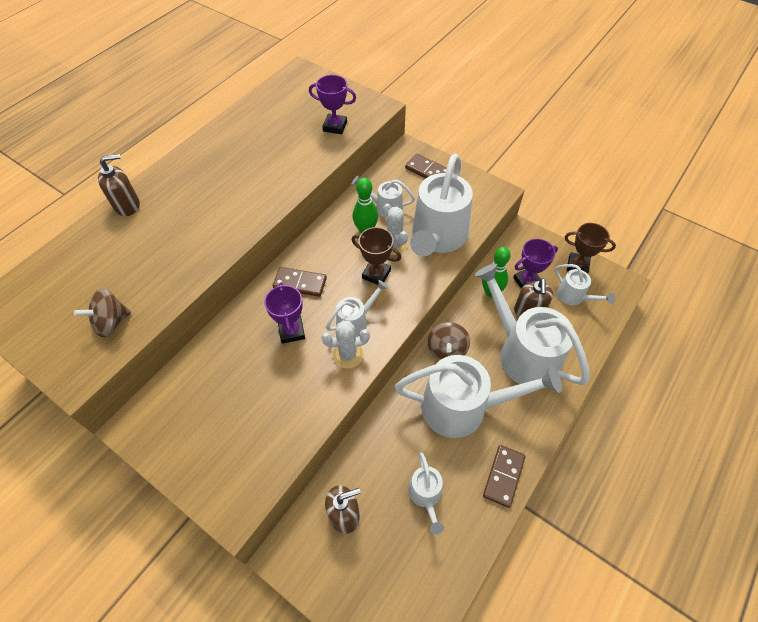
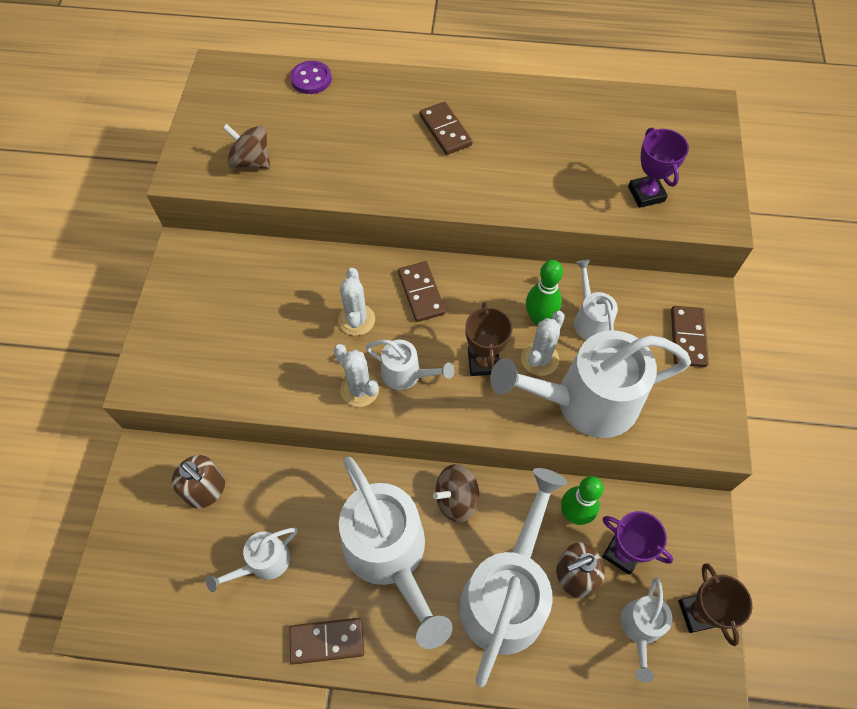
camera: 60 degrees right, 5 degrees up
(71, 249) = (311, 79): none -> purple button
(127, 205) = (390, 85): brown soap dispenser -> none
(198, 194) = (445, 130): none -> brown domino
(291, 331) = (356, 320): purple trophy -> white cactus

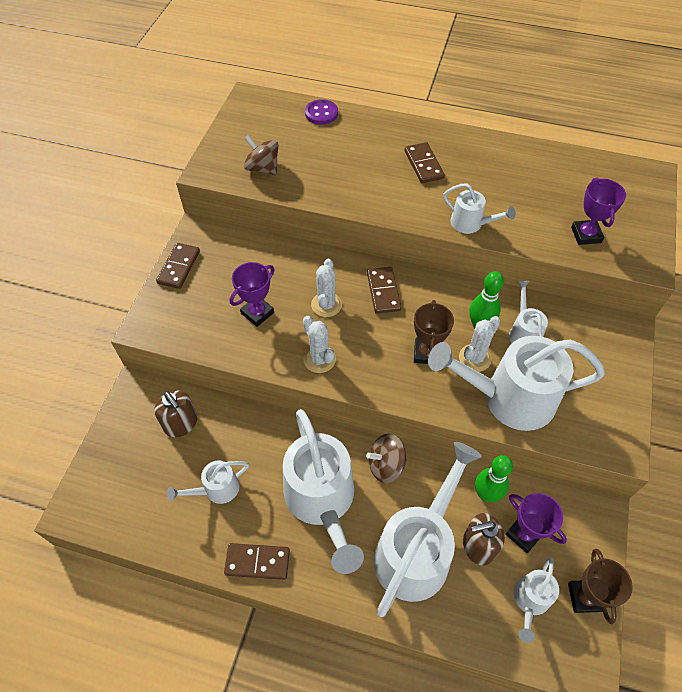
camera: 10 degrees right, 5 degrees down
(275, 343) = (257, 313): none -> purple trophy
(407, 374) = (360, 353): white watering can -> white watering can (471, 224)
(687, 338) = (607, 360): brown domino -> brown domino (179, 267)

